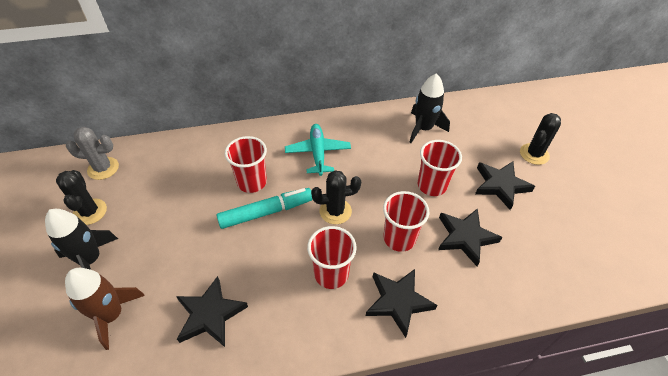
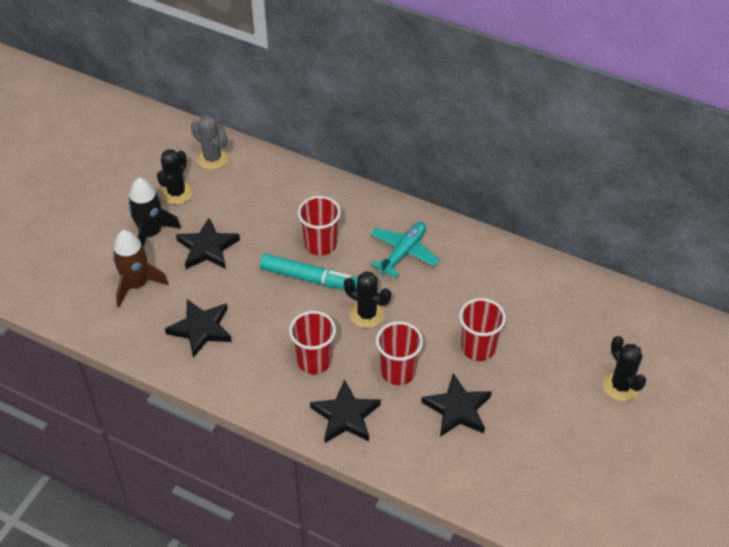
camera: 40 degrees right, 0 degrees up
(423, 128) = (533, 291): black rocket -> none
(500, 185) = (546, 390): black star -> black star (207, 248)
(534, 154) = (620, 386): black cactus -> black cactus turned 75 degrees clockwise

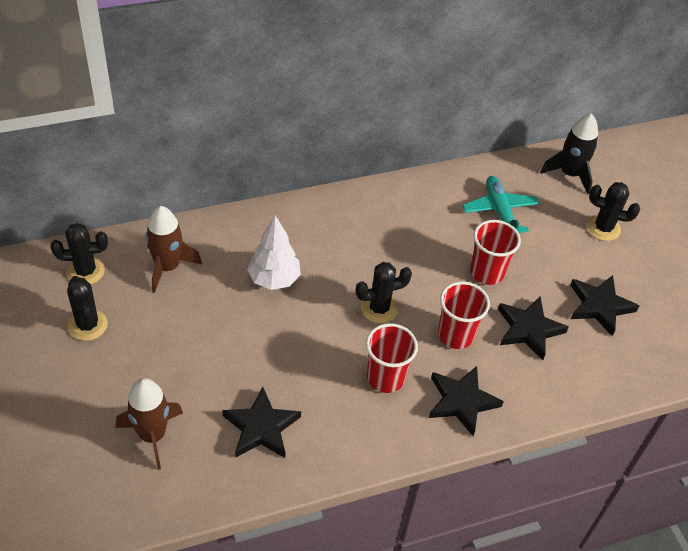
camera: 50 degrees left, 0 degrees up
(151, 233) = (108, 379): black rocket -> black rocket (569, 174)
(207, 248) = (179, 353): black star -> black star (599, 306)
(212, 158) = (85, 271): grey cactus -> black cactus
(263, 190) = (168, 267): none -> brown rocket
(309, 278) = (299, 314): turquoise marker -> none
(320, 244) = (274, 279): red cup -> white tree
(403, 252) = (346, 239): turquoise plane -> turquoise plane (499, 211)

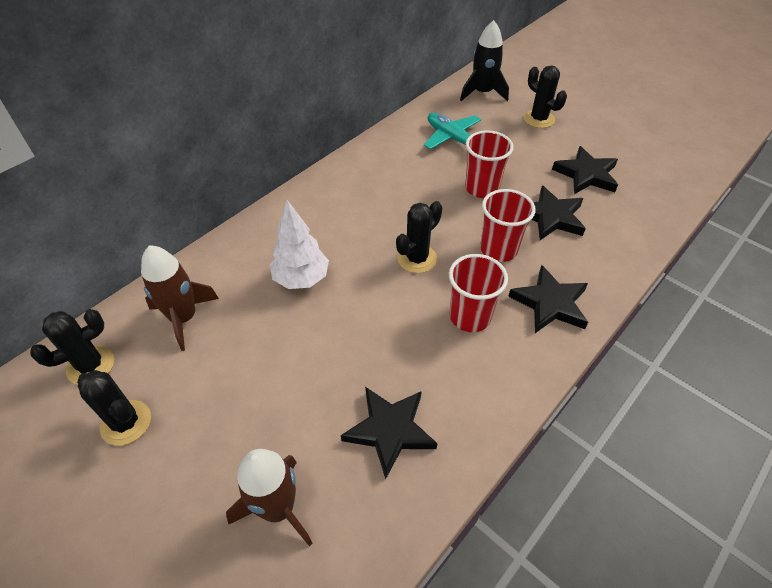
camera: 25 degrees left, 0 degrees up
(603, 228) = (539, 119): black cactus -> black cactus turned 60 degrees clockwise

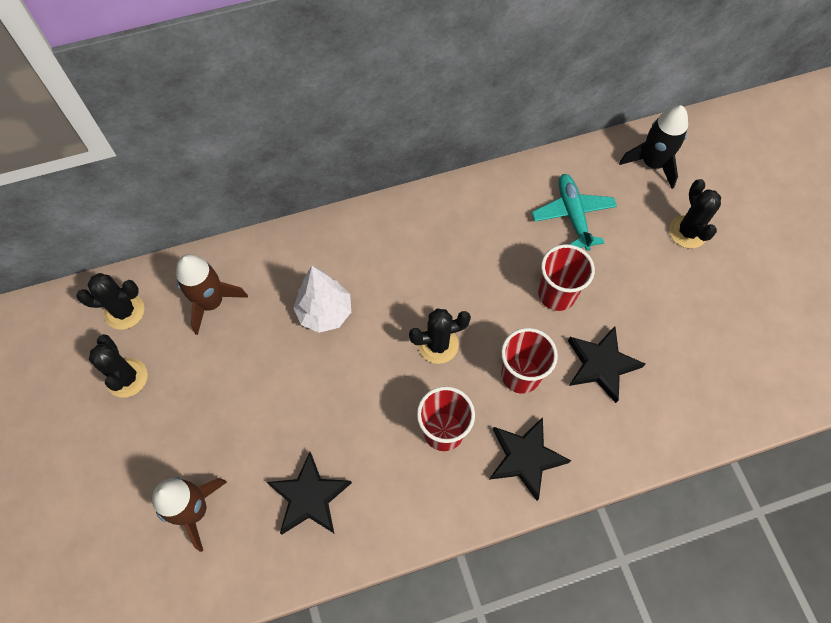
camera: 30 degrees right, 15 degrees up
(586, 174) = (680, 332): black star -> none

